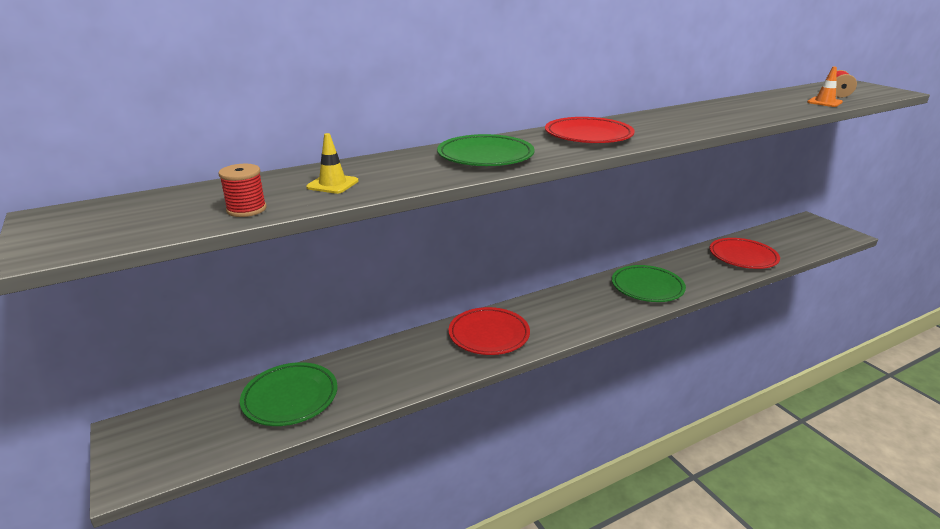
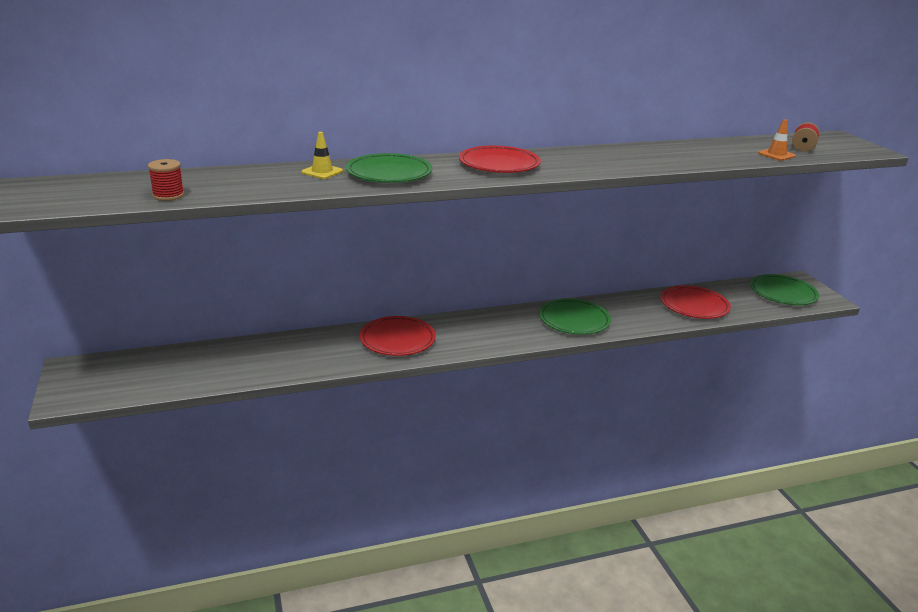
camera: 10 degrees right, 0 degrees up
(290, 398) = (204, 363): green plate -> green plate (782, 293)
(332, 184) = (245, 183): yellow traffic cone -> yellow traffic cone (322, 172)

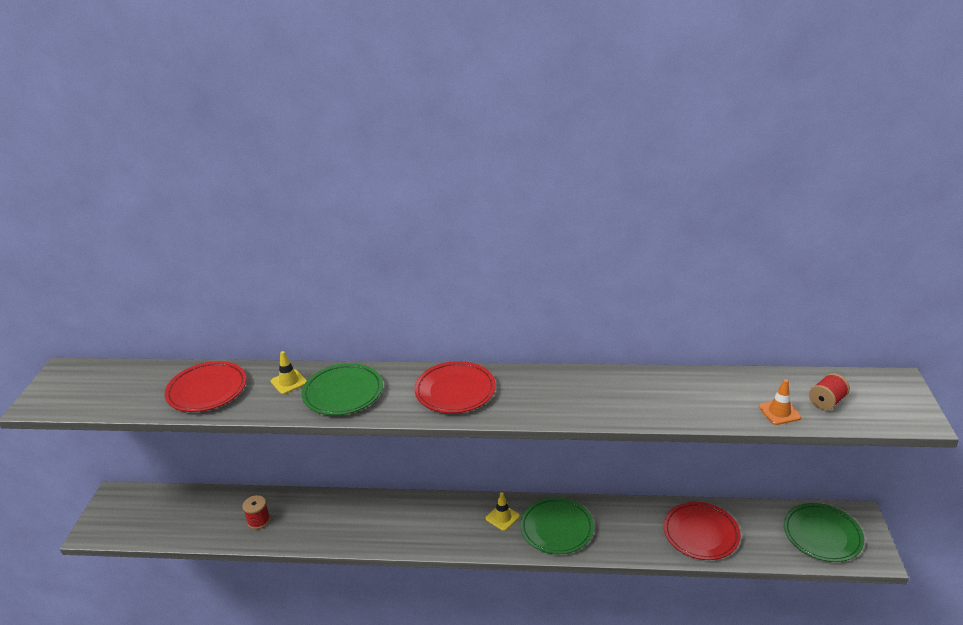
camera: 25 degrees right, 5 degrees up
(168, 195) = (147, 402): red spool -> red spool (258, 521)
(397, 340) = (376, 519): red plate -> red plate (207, 390)
(519, 321) = (502, 517): none -> yellow traffic cone

